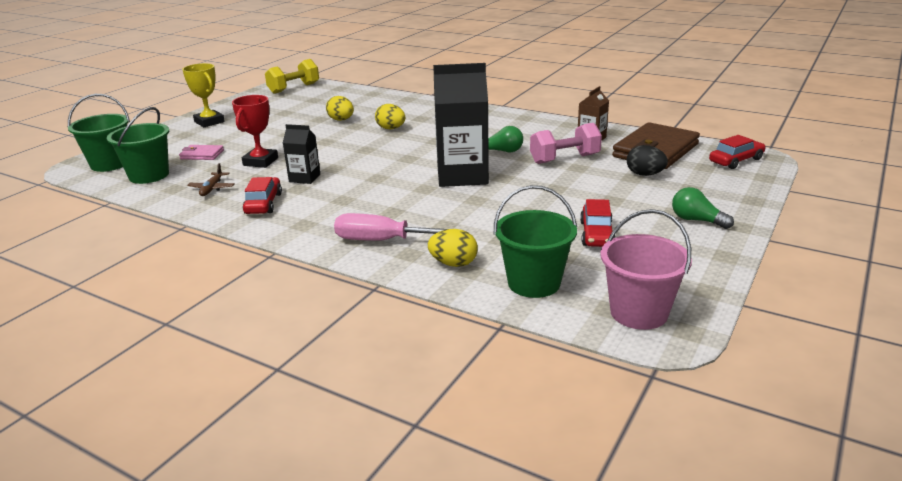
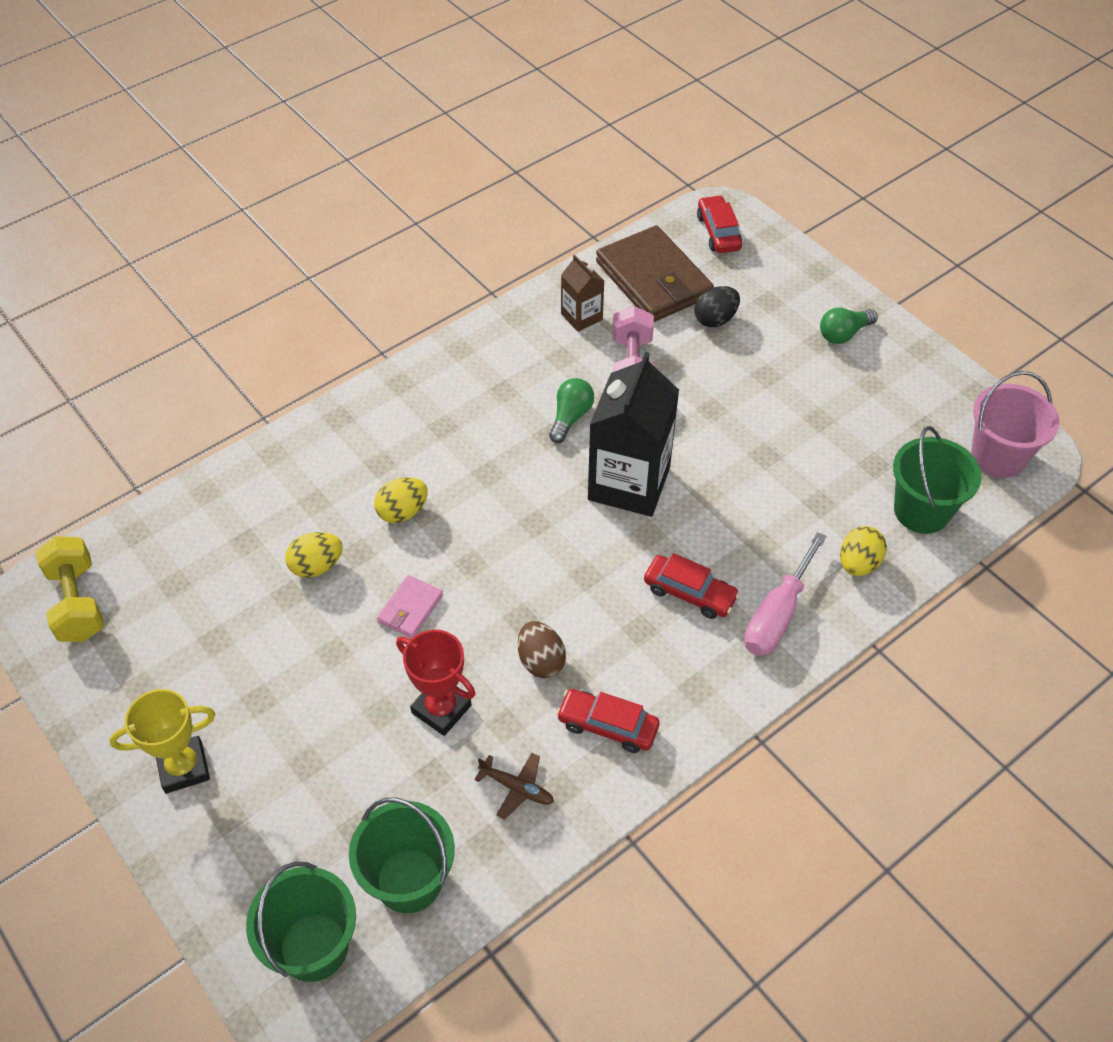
camera: 70 degrees left, 25 degrees up
(202, 155) = (357, 792): pink wallet -> pink wallet (410, 609)
(304, 178) = (541, 661): black carton -> brown egg
(596, 234) = (840, 422): red car -> red car (689, 593)

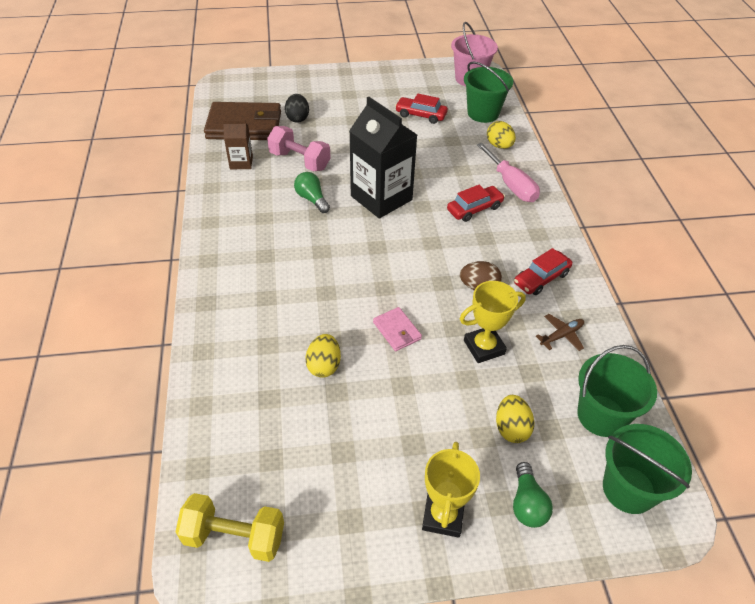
camera: 60 degrees left, 5 degrees down
(402, 512) = (316, 303): yellow egg -> yellow egg (511, 428)
(441, 709) = (484, 347): red trophy -> yellow trophy
(718, 232) = (237, 90): red car -> red car (421, 115)
(843, 334) = (352, 85): green light bulb -> green light bulb (527, 503)

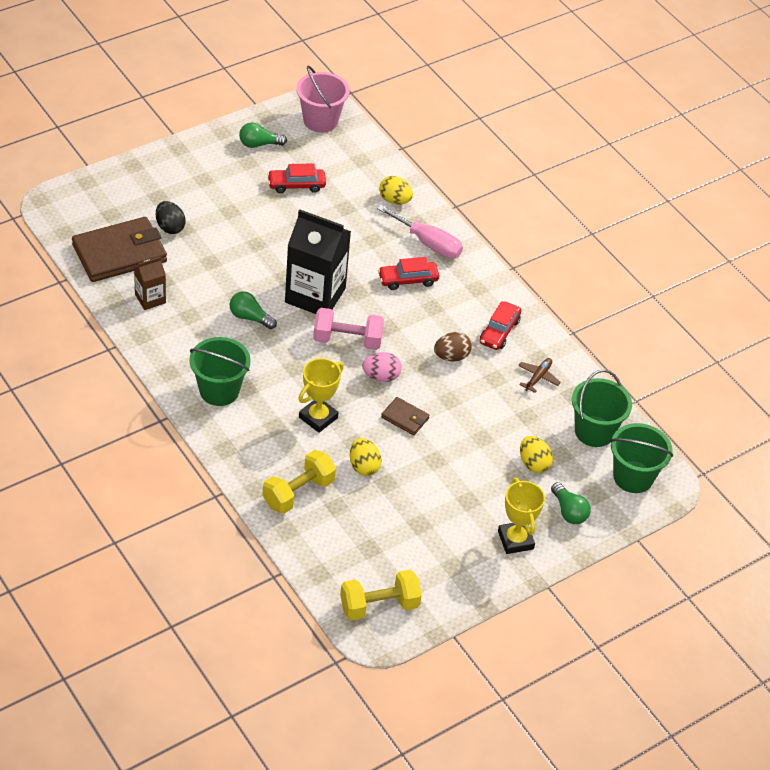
camera: 30 degrees left, 0 degrees up
(241, 369) = (298, 492): none -> yellow dumbbell
(300, 161) = (208, 278): pink dumbbell -> pink dumbbell (347, 340)
(397, 284) = (381, 376): none -> pink egg
(397, 331) = (405, 418): pink wallet -> brown wallet
(409, 82) = (259, 144): none -> green light bulb
(474, 209) = (408, 280): red car -> red car turned 135 degrees counterclockwise
(483, 113) = (358, 164): green bucket -> green bucket (219, 390)
(484, 347) = (482, 408): yellow trophy -> yellow trophy (318, 417)

